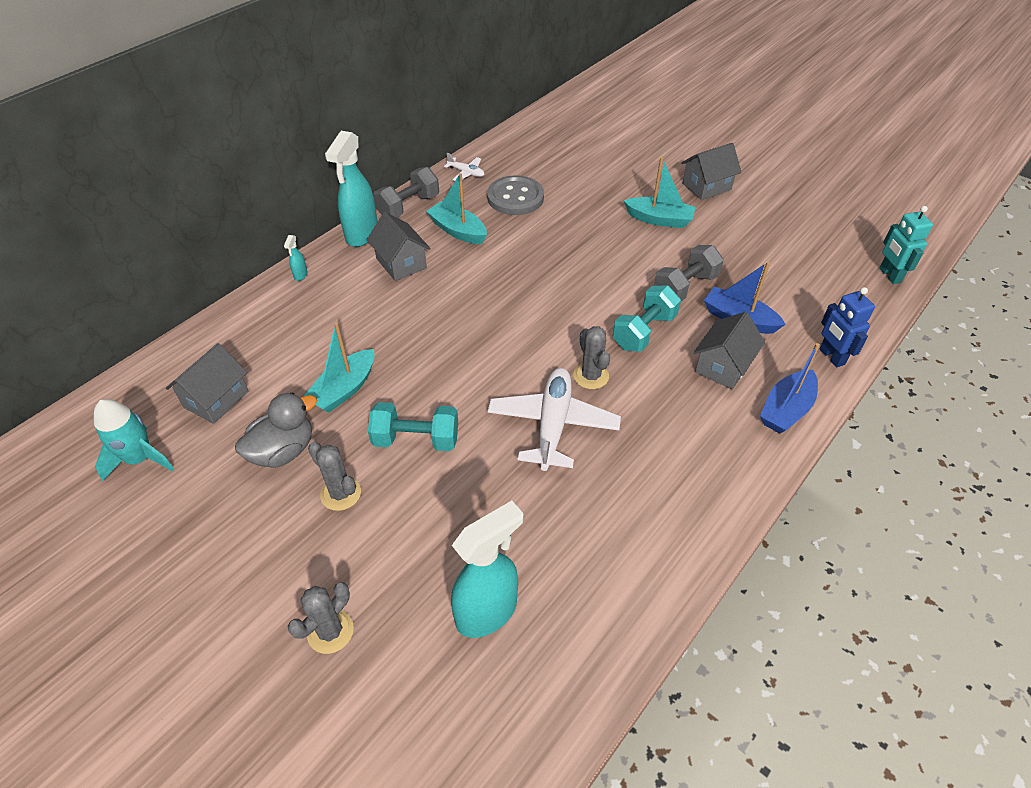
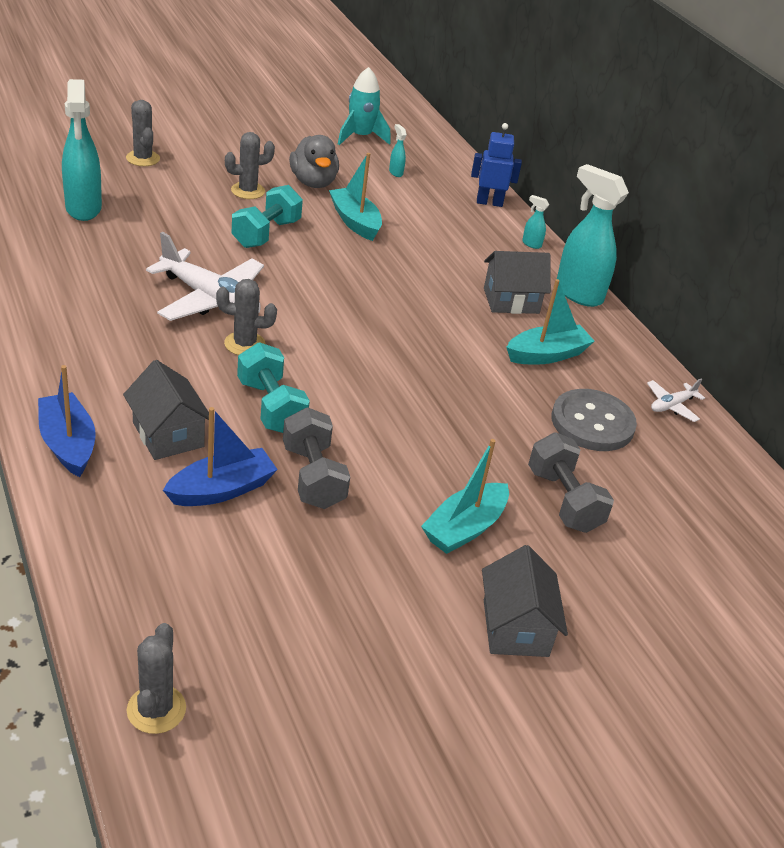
camera: 110 degrees right, 10 degrees down
(216, 399) = (395, 172): grey house -> turquoise spray bottle
(408, 206) = (616, 339): grey dumbbell -> grey dumbbell (564, 500)
(831, 357) = (91, 530): blue robot -> blue robot (489, 202)
(889, 275) = (156, 709): turquoise robot -> grey cactus

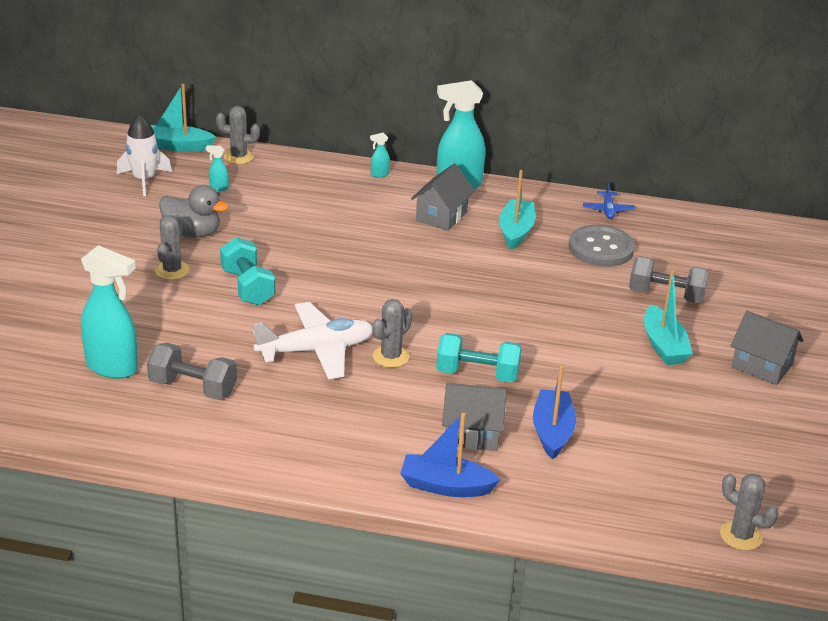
camera: 50 degrees left, 5 degrees down
(143, 158) = (58, 305): grey cactus -> grey cactus (239, 157)
(313, 477) = (568, 386): grey dumbbell -> grey dumbbell (193, 388)
(355, 222) = (272, 238): turquoise boat -> turquoise boat (178, 146)
(360, 137) = (144, 180): turquoise rocket -> white rocket
(489, 202) = (306, 166): blue robot -> none
(672, 405) = (608, 210): white plane -> blue plane

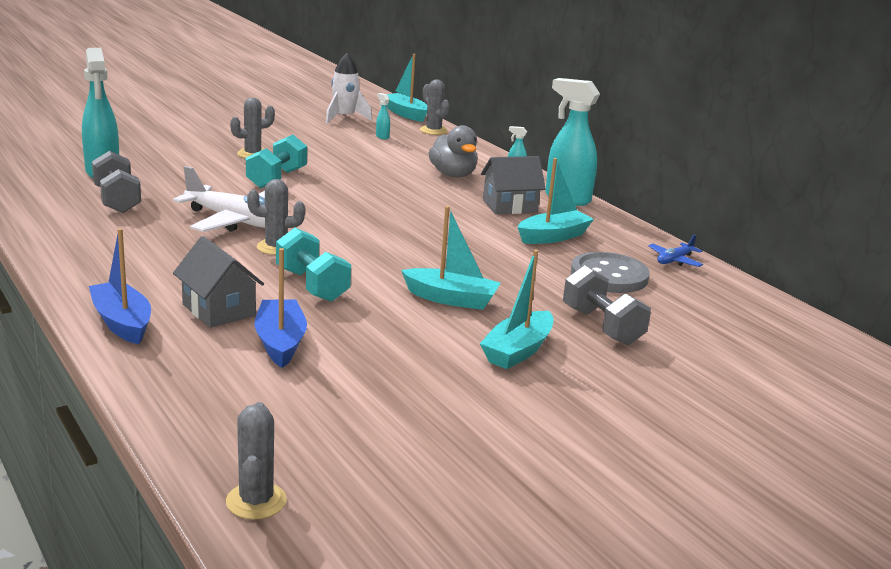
camera: 45 degrees right, 10 degrees down
(192, 233) = (310, 146): grey duck -> grey duck (453, 175)
(552, 432) = (280, 342): blue boat -> blue boat turned 60 degrees counterclockwise
(564, 329) = (451, 299): none -> turquoise boat
(761, 366) = (588, 413): grey house -> none

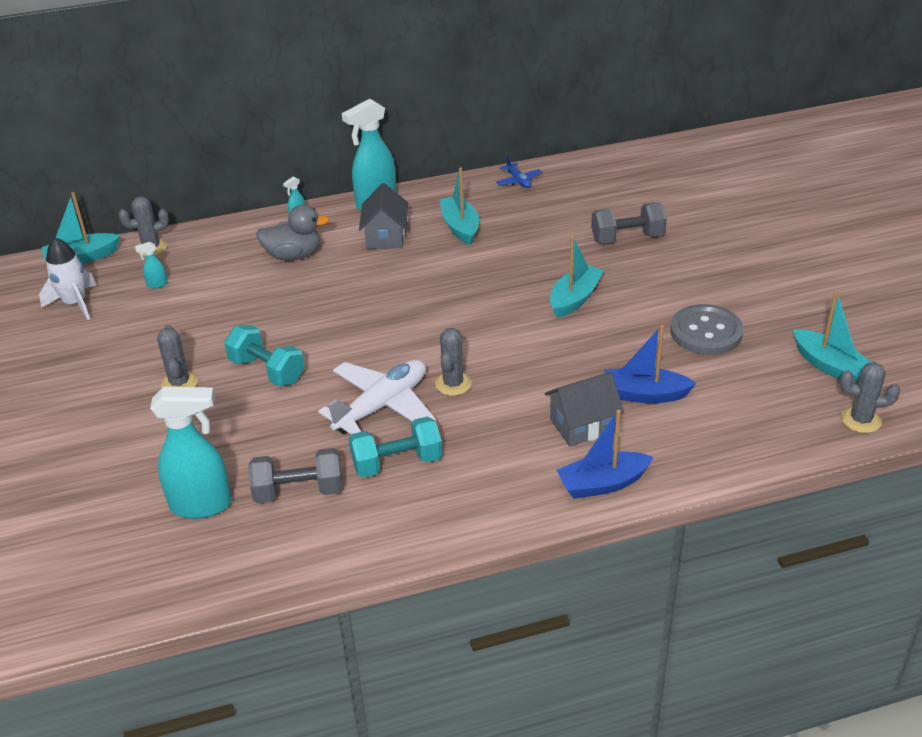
camera: 70 degrees left, 15 degrees up
(312, 285) = (539, 369): turquoise dumbbell -> turquoise dumbbell (397, 463)
(518, 351) = (663, 282): turquoise boat -> turquoise boat (829, 366)
(609, 276) = (542, 216): grey button -> grey button (706, 332)

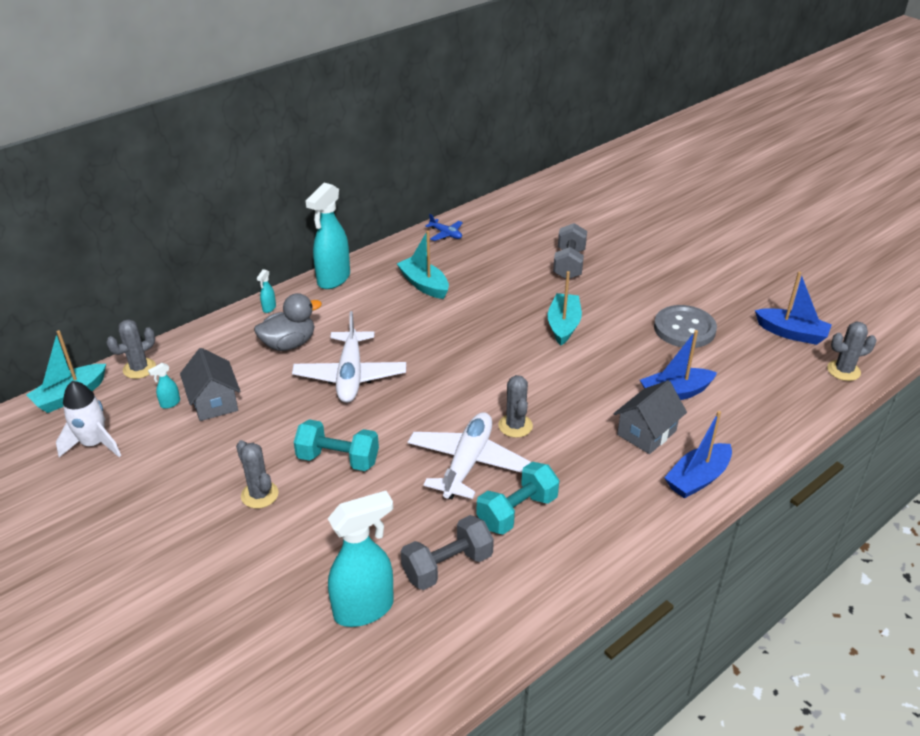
camera: 25 degrees left, 0 degrees up
(329, 298) = (350, 376): none -> white plane
(385, 237) = (363, 308): grey house -> grey house (214, 402)
(627, 238) = (569, 264): grey dumbbell -> grey dumbbell turned 45 degrees counterclockwise
(829, 366) = (791, 333): turquoise boat -> blue boat

